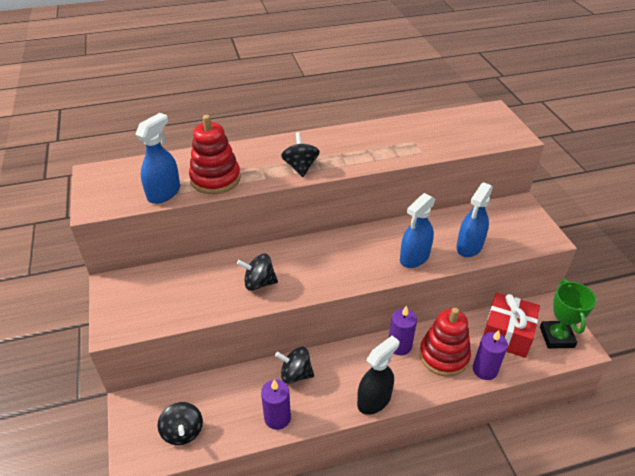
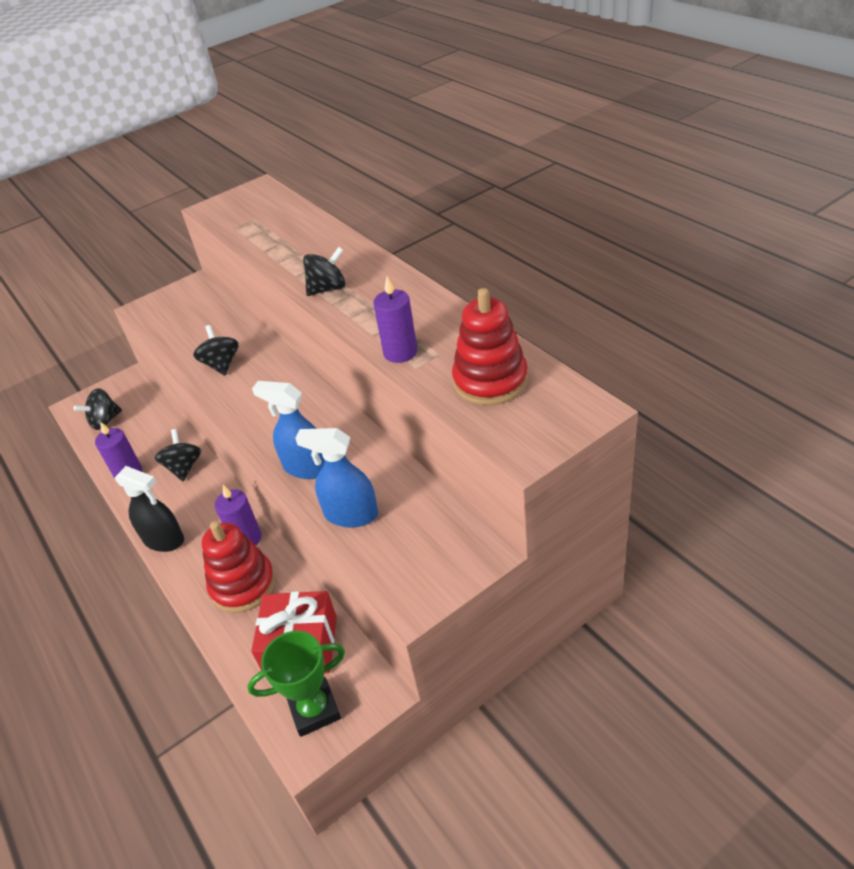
camera: 75 degrees right, 0 degrees up
(164, 193) = (243, 231): blue spray bottle -> none
(215, 179) = (279, 247): red stacking toy -> red stacking toy (490, 381)
(485, 370) = (231, 633): purple candle -> purple candle (400, 352)

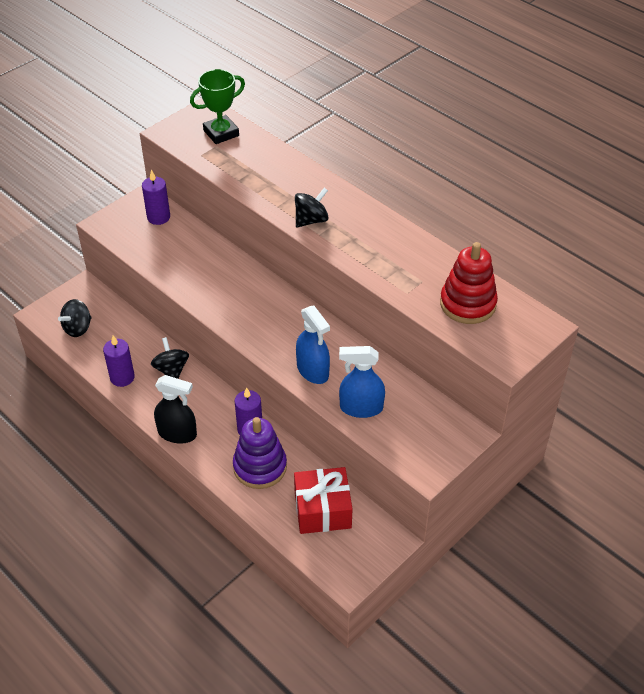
camera: 15 degrees left, 5 degrees up
(221, 364) = (205, 280): black spinning top -> none
(243, 585) = (260, 467): red stacking toy -> purple stacking toy
(306, 467) = (313, 371): blue spray bottle -> blue spray bottle turned 135 degrees counterclockwise
(314, 709) = (347, 555): green trophy -> green trophy (221, 133)
(400, 352) = (391, 280): purple candle -> purple candle (158, 217)

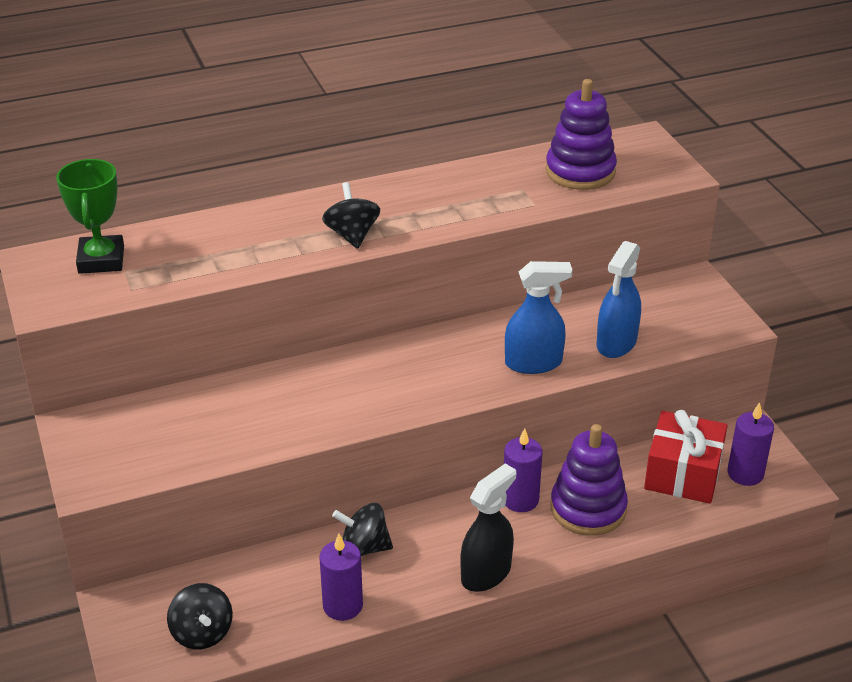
camera: 65 degrees left, 10 degrees down
(158, 217) = (129, 422): purple candle -> purple candle (745, 473)
(467, 304) = (580, 171): red stacking toy -> purple stacking toy

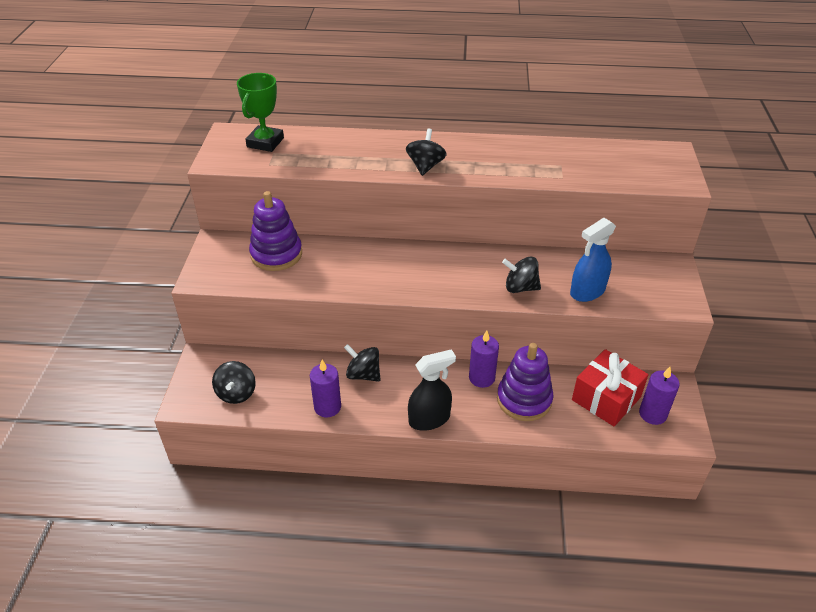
camera: 25 degrees right, 5 degrees up
(533, 363) = (520, 287): blue spray bottle -> black spinning top
(580, 171) = (610, 163): purple stacking toy -> purple stacking toy (276, 254)

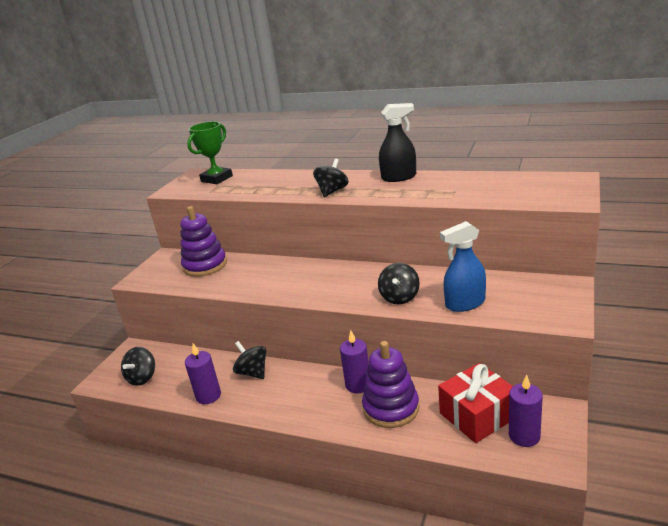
camera: 20 degrees right, 15 degrees down
(429, 419) = (292, 415): black spray bottle -> black spray bottle (399, 177)
(520, 287) = (399, 297): black spinning top -> black spinning top turned 105 degrees counterclockwise

